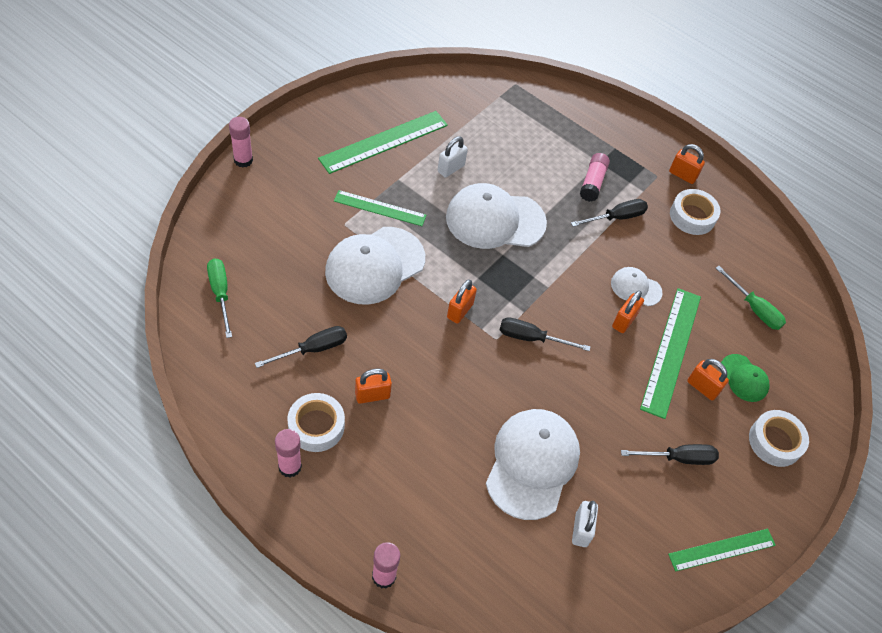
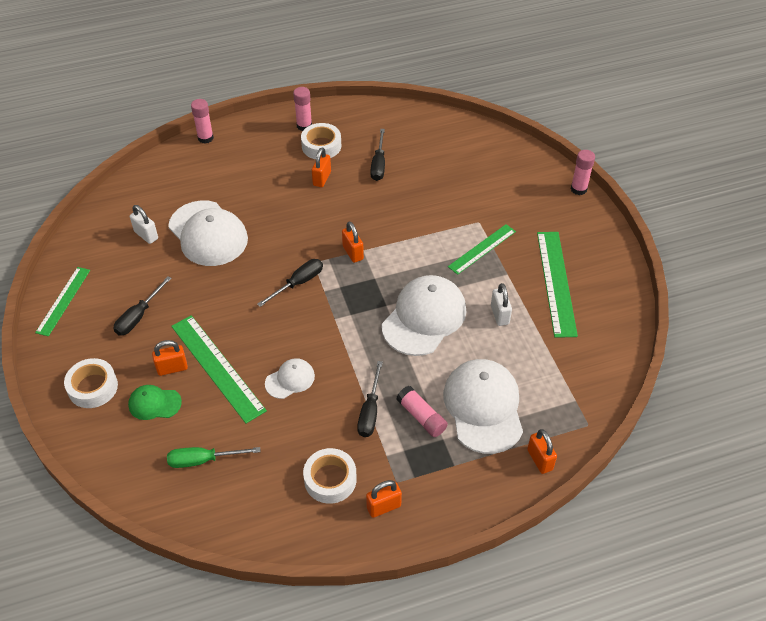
camera: 130 degrees right, 5 degrees down
(220, 293) = (455, 138): green screwdriver -> none
(375, 265) = (427, 223): white cap -> white cap (483, 407)
(624, 321) = (267, 351): orange padlock -> orange padlock (539, 460)

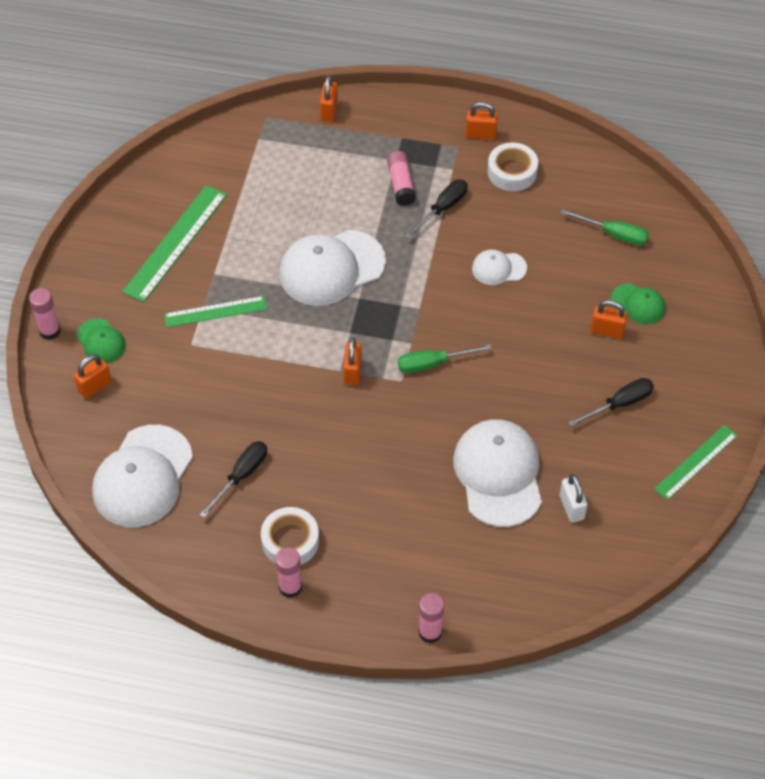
camera: 150 degrees left, 5 degrees up
(93, 387) = (693, 347): white tape -> none
(217, 367) = (562, 311): green ruler -> none
(298, 283) = (432, 363): black screwdriver -> green screwdriver
(322, 179) = (322, 488): orange padlock -> orange padlock (94, 386)
(483, 407) = (341, 168): white cap -> white cap (142, 477)
(499, 315) = (258, 237): white padlock -> none
(539, 197) = (101, 341): none -> green cap

